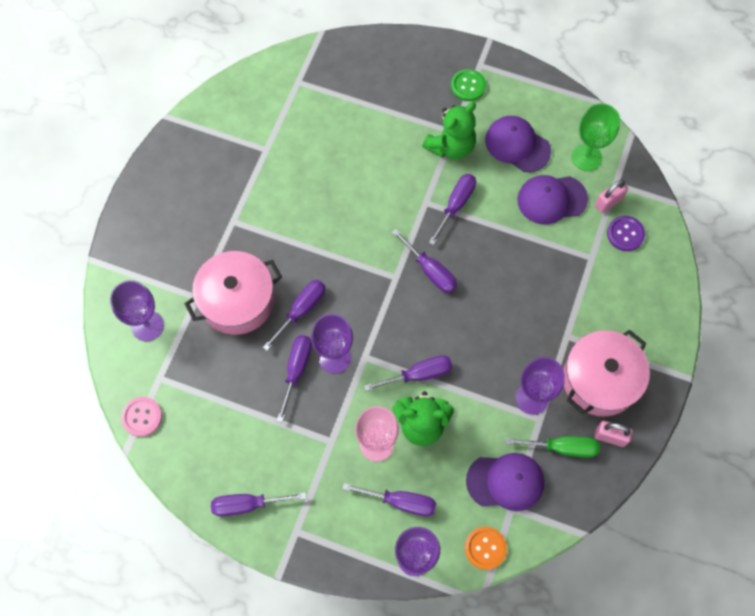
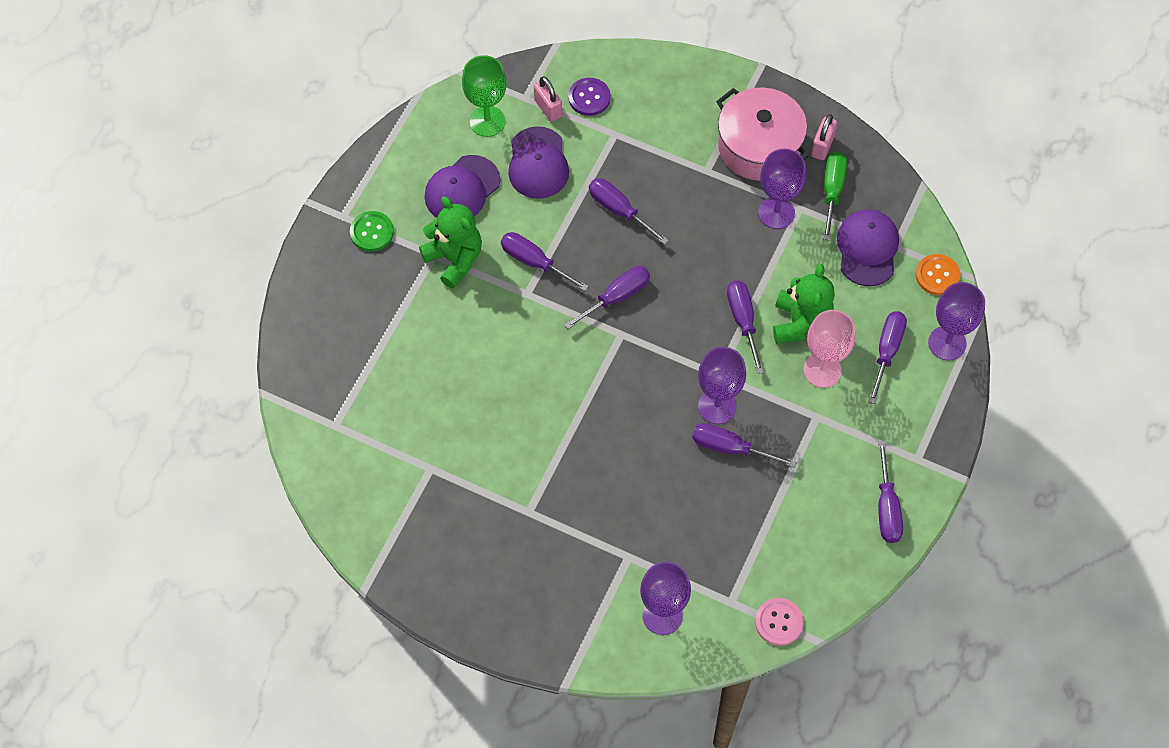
camera: 85 degrees left, 5 degrees down
(237, 301) = (637, 510): pink pot -> none
(301, 310) = (655, 438): purple screwdriver -> purple screwdriver (619, 210)

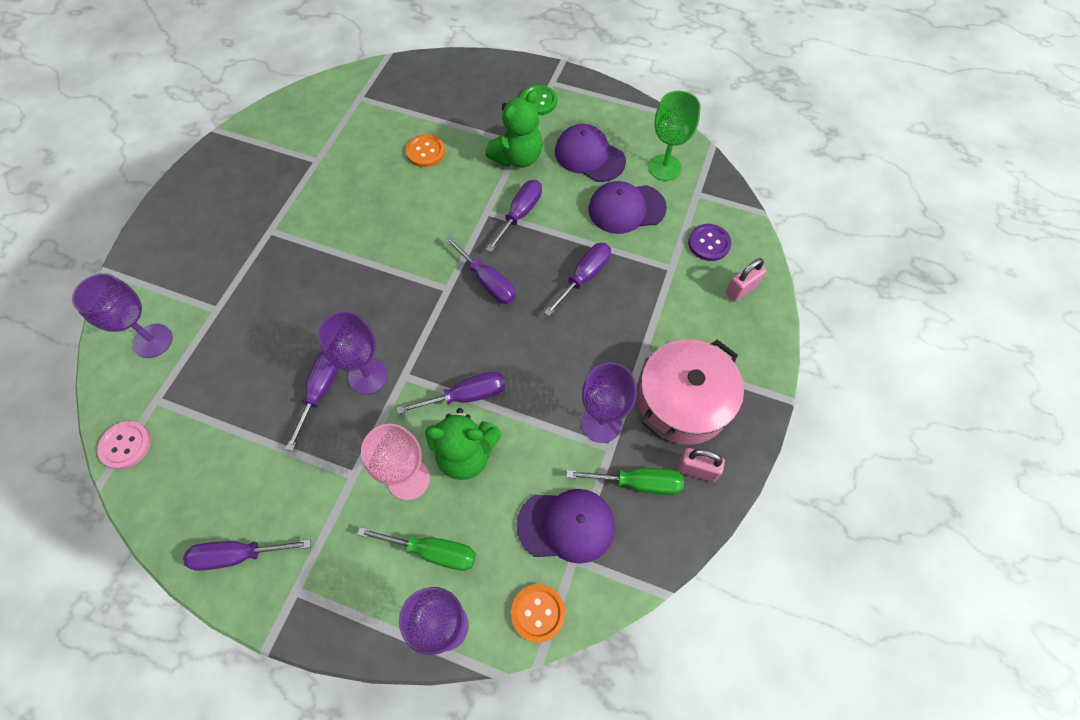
camera: 85 degrees right, 0 degrees up
(434, 352) = (425, 152): none -> orange button
(548, 108) = (689, 211): pink padlock -> pink padlock (741, 289)
(887, 351) = (433, 551): purple screwdriver -> green screwdriver

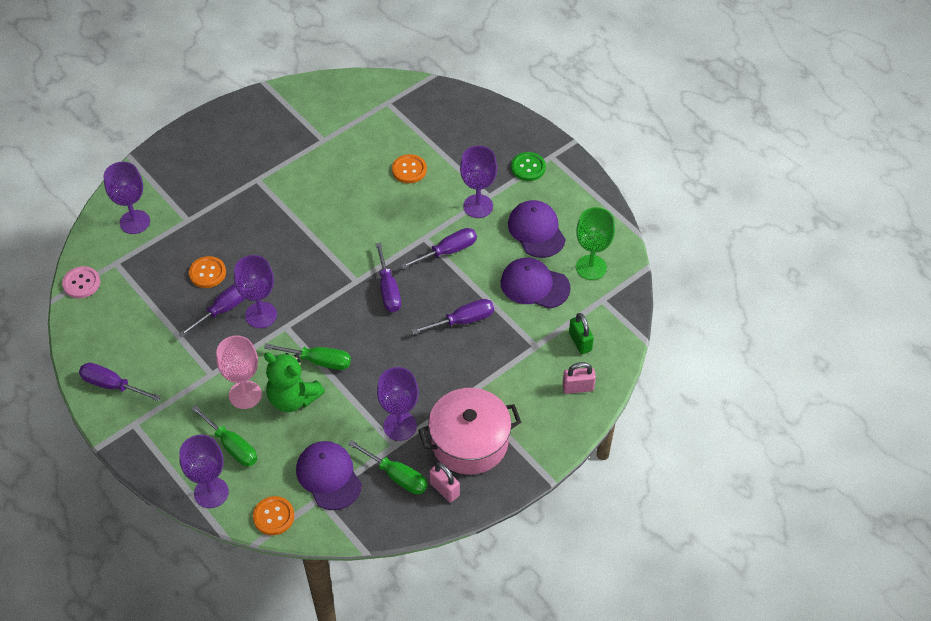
camera: 30 degrees right, 10 degrees down
(276, 358) = (207, 273): none -> orange button
(466, 396) = (319, 361): purple screwdriver -> green screwdriver
(517, 157) = (478, 206): green teddy bear -> purple goblet
(566, 525) = (329, 476): purple cap -> purple cap turned 150 degrees counterclockwise
(709, 243) = (580, 342): purple button -> green padlock

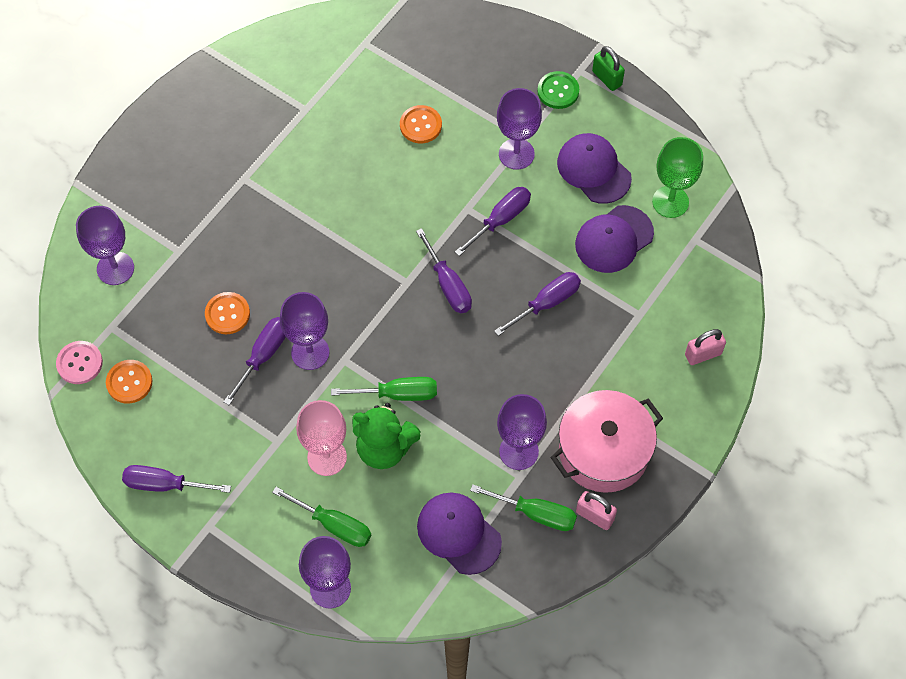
camera: 15 degrees left, 10 degrees up
(273, 516) = (412, 598): orange button -> orange button (129, 382)
(534, 285) = (614, 239): purple cap -> purple cap turned 45 degrees counterclockwise
(580, 342) = (687, 297): green padlock -> green padlock (607, 78)

